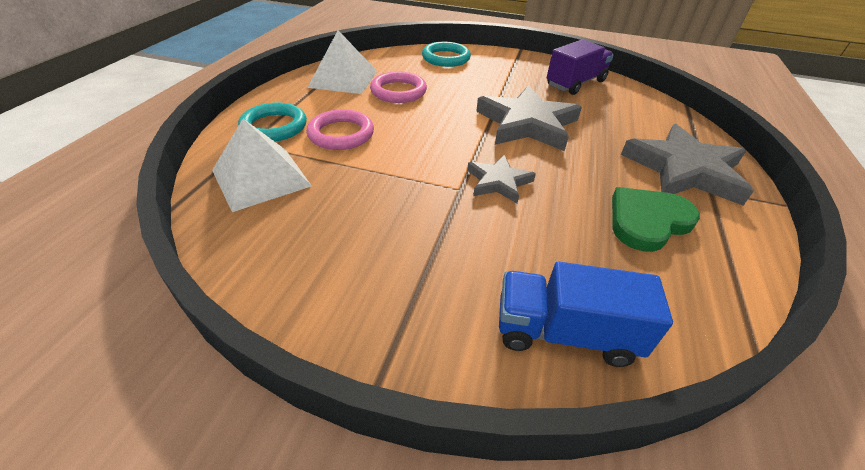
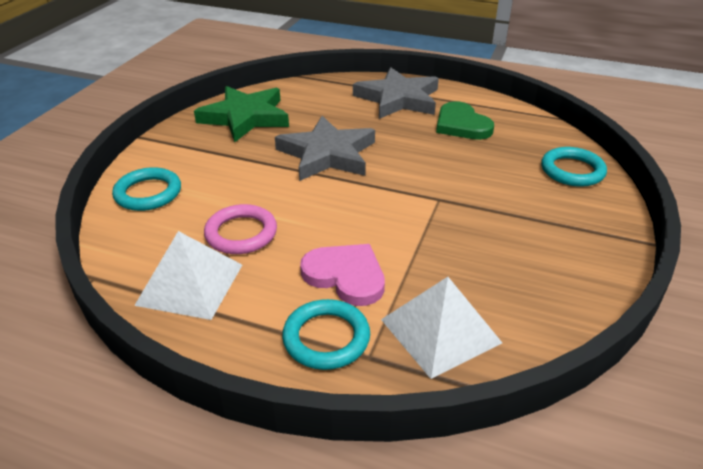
camera: 85 degrees left, 5 degrees down
(341, 134) = (346, 276): pink ring -> pink heart
(498, 182) = (425, 179): grey star -> none
(565, 333) = (572, 171): blue truck -> turquoise ring
(575, 83) = (245, 117): purple truck -> green star

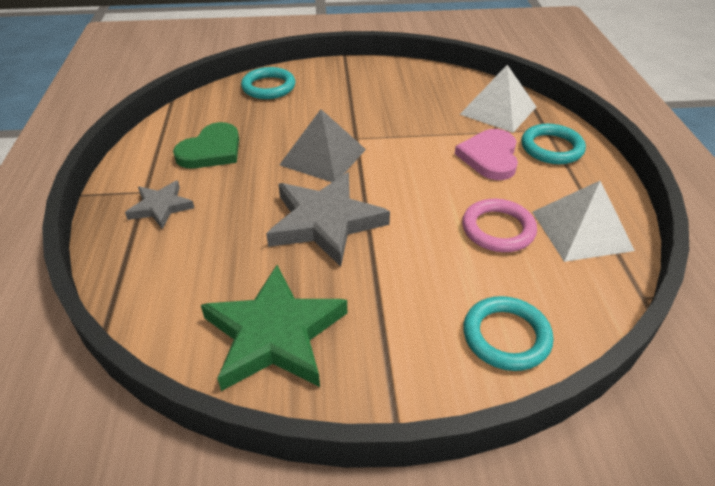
camera: 115 degrees left, 5 degrees up
(398, 99) = (161, 207): grey star -> grey star, size x0.55
(417, 173) = (323, 157): none -> grey pyramid

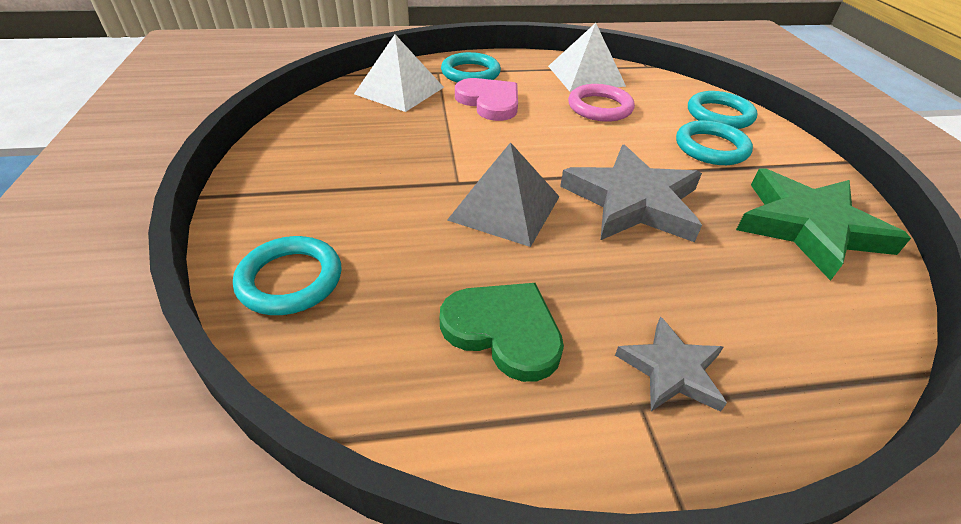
camera: 95 degrees left, 0 degrees up
(420, 302) = (711, 148): none -> turquoise ring
(489, 157) = (489, 102): pink heart -> pink heart turned 135 degrees counterclockwise

